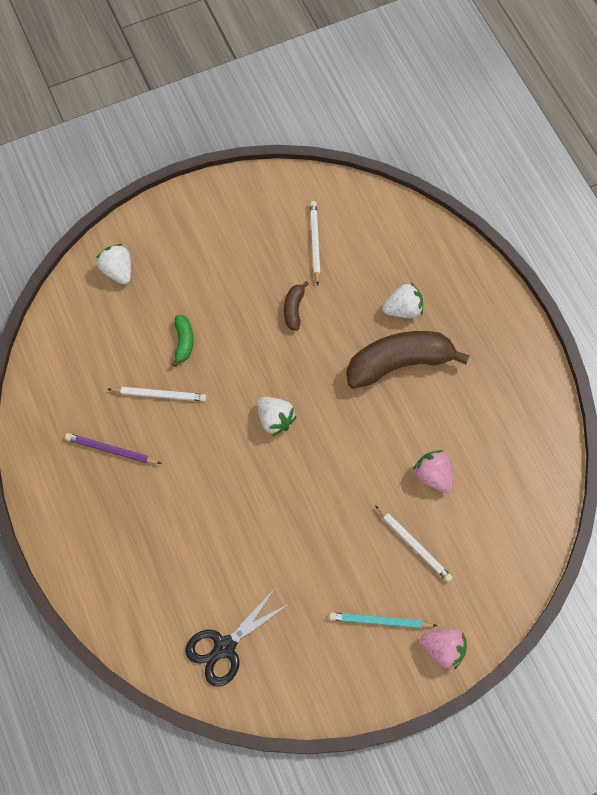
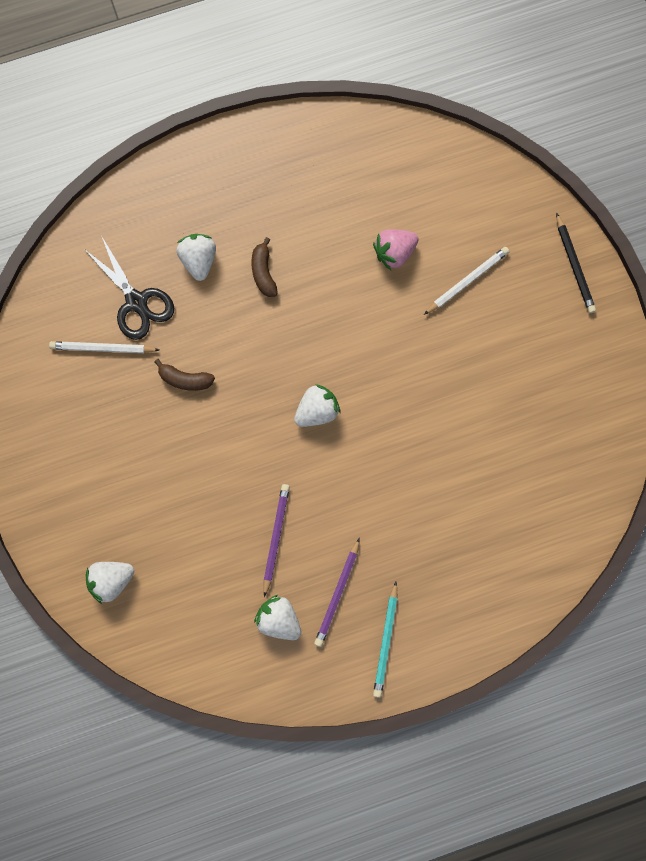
camera: 85 degrees left, 10 degrees up
(88, 404) = (279, 619): none -> white strawberry
(159, 395) = (275, 537): white pencil -> purple pencil
(184, 342) = (213, 506): green banana -> none
(225, 647) = (562, 481): black scissors -> black scissors (136, 301)
(380, 621) = (544, 323): turquoise pencil -> turquoise pencil (386, 641)
(399, 363) = (263, 272): brown banana -> brown banana, size x0.45
(443, 649) = (574, 266): pink strawberry -> black pencil

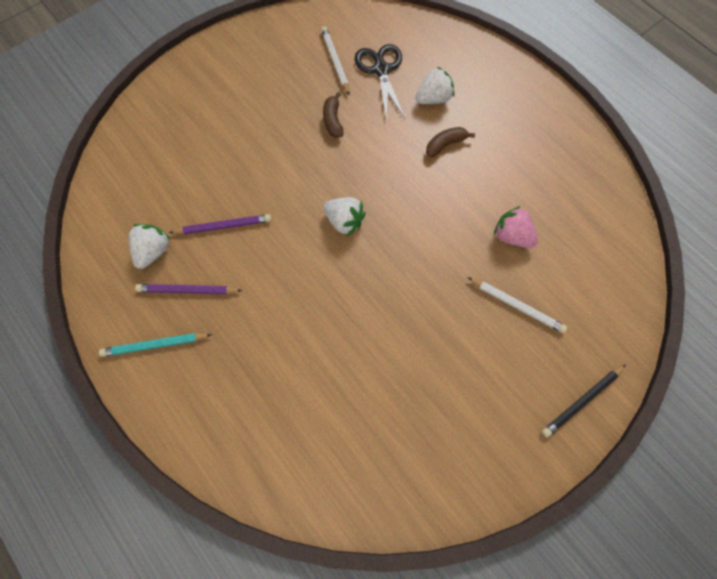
camera: 70 degrees right, 10 degrees down
(111, 580) = (155, 124): white strawberry -> none
(136, 301) = (381, 70): black scissors -> black scissors turned 135 degrees clockwise

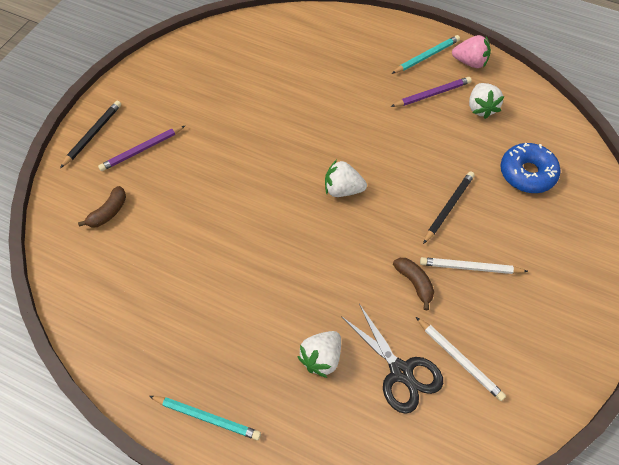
camera: 155 degrees right, 10 degrees down
(170, 168) = (527, 173): none -> blue donut
(223, 226) = (442, 146): purple pencil -> purple pencil (141, 150)
(262, 167) = (448, 207): none -> black pencil
(445, 145) = (283, 305): brown banana -> brown banana (108, 212)
(512, 236) = (183, 237): pink strawberry -> pink strawberry (470, 62)
(517, 306) = (162, 180): white pencil -> white pencil (470, 267)
(532, 94) = (207, 418): none -> turquoise pencil

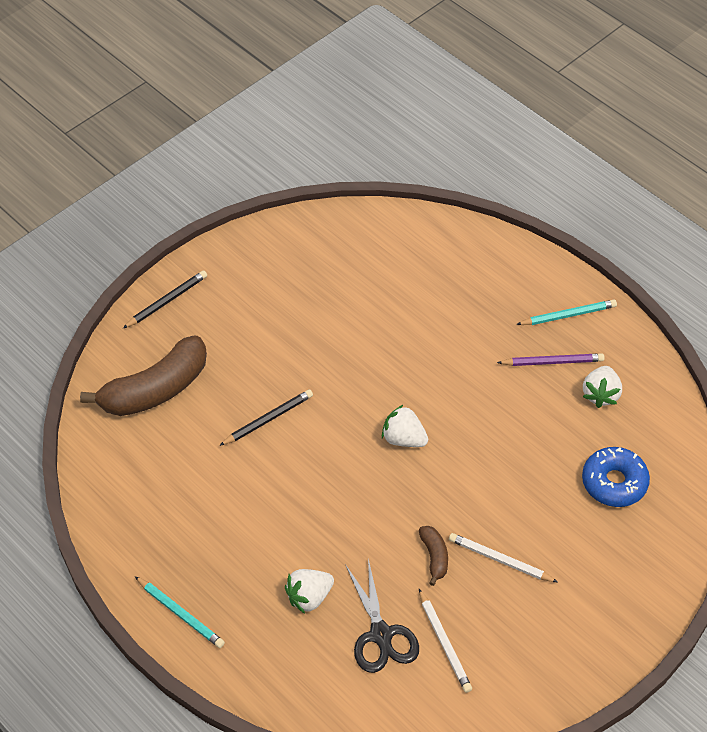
camera: 20 degrees right, 5 degrees down
(108, 212) = (155, 389): brown banana -> brown banana, size x2.22
(141, 150) = (211, 333): purple pencil -> none
(448, 207) = (508, 492): black pencil -> black pencil (268, 419)
(470, 62) = (616, 337): pink strawberry -> none

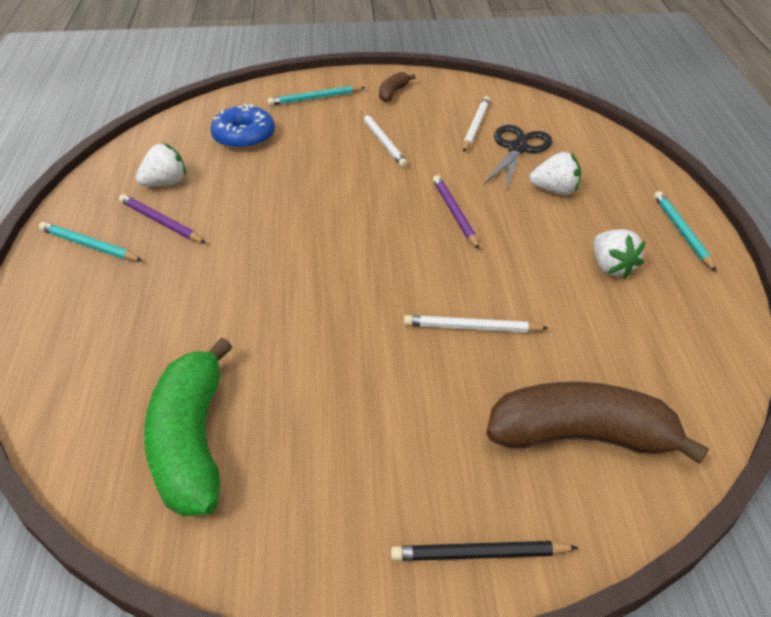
camera: 140 degrees left, 10 degrees down
(268, 419) = (471, 328): black pencil -> white pencil
(349, 259) = (192, 443): none -> green banana
(364, 513) = (454, 213): none -> purple pencil
(403, 439) = (360, 241): white strawberry -> white strawberry (611, 267)
(434, 557) = (428, 165): brown banana -> brown banana (393, 93)
(624, 578) = (315, 98): none -> turquoise pencil

